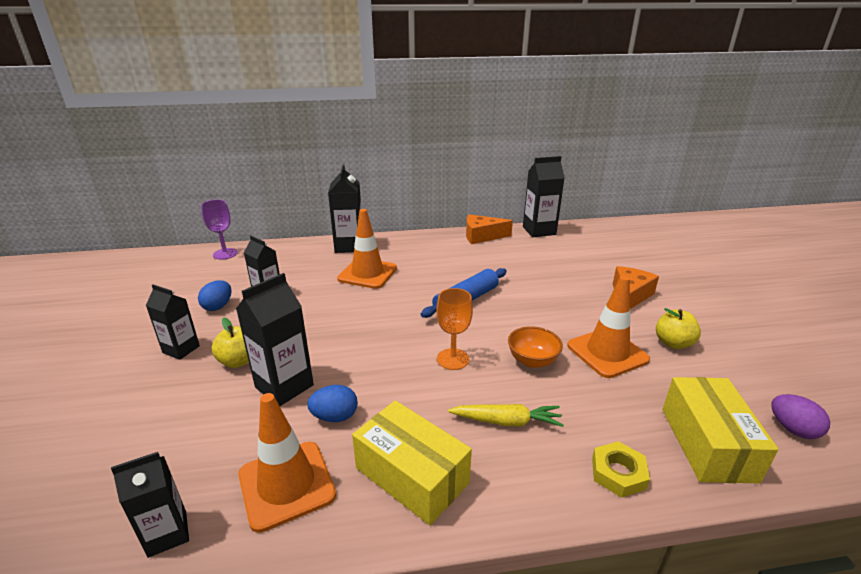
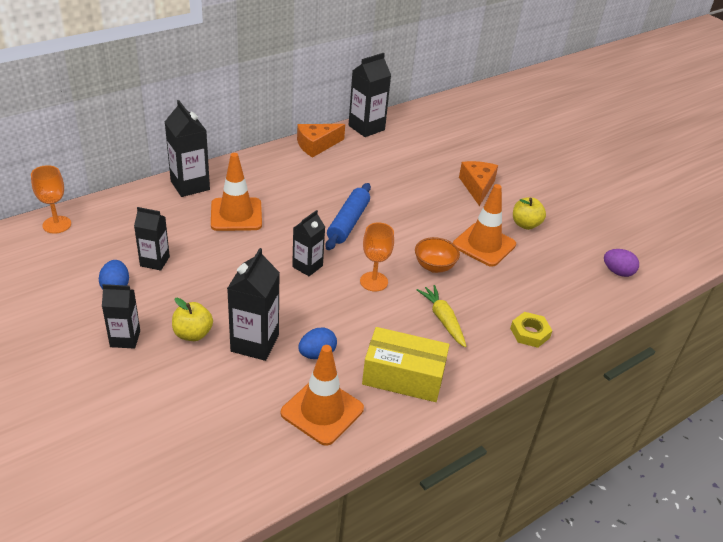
camera: 30 degrees left, 10 degrees up
(167, 534) = (266, 468): black carton -> black carton (307, 266)
(225, 254) = (57, 224): purple goblet -> orange goblet
(506, 421) = (443, 320): yellow carrot -> yellow carrot turned 90 degrees counterclockwise
(707, 443) = (573, 297): yellow box -> none

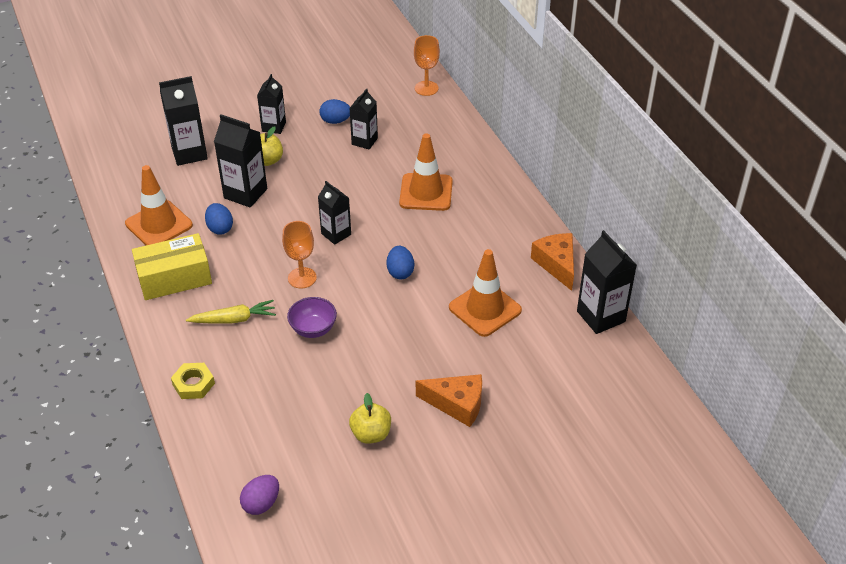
camera: 105 degrees right, 5 degrees up
(190, 185) = (479, 164): black carton -> black carton (189, 153)
(348, 223) = (400, 272): blue rolling pin -> blue egg
(403, 376) = (174, 278): yellow box -> yellow box turned 45 degrees clockwise
(434, 266) = (313, 329): orange bowl -> purple bowl
(484, 245) = (340, 381): orange traffic cone -> orange traffic cone (485, 309)

